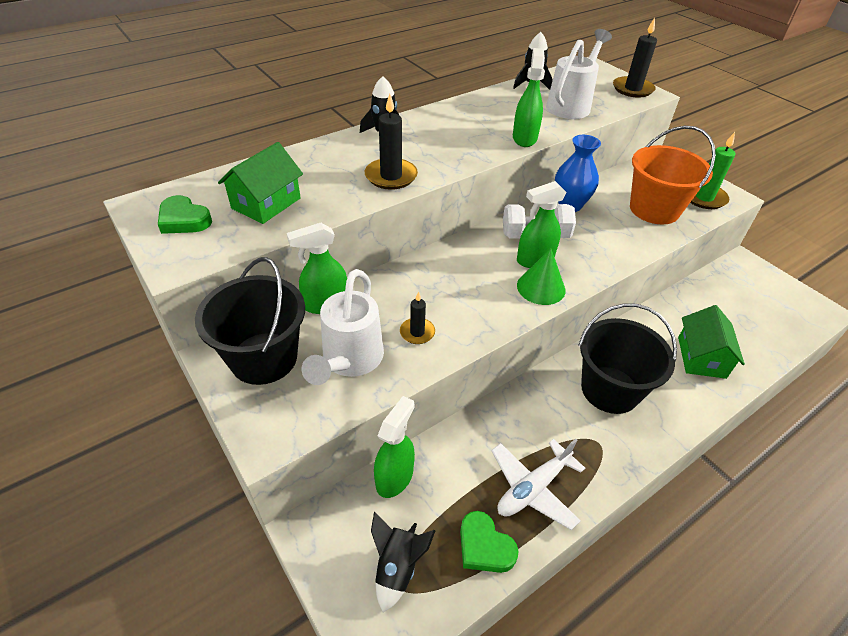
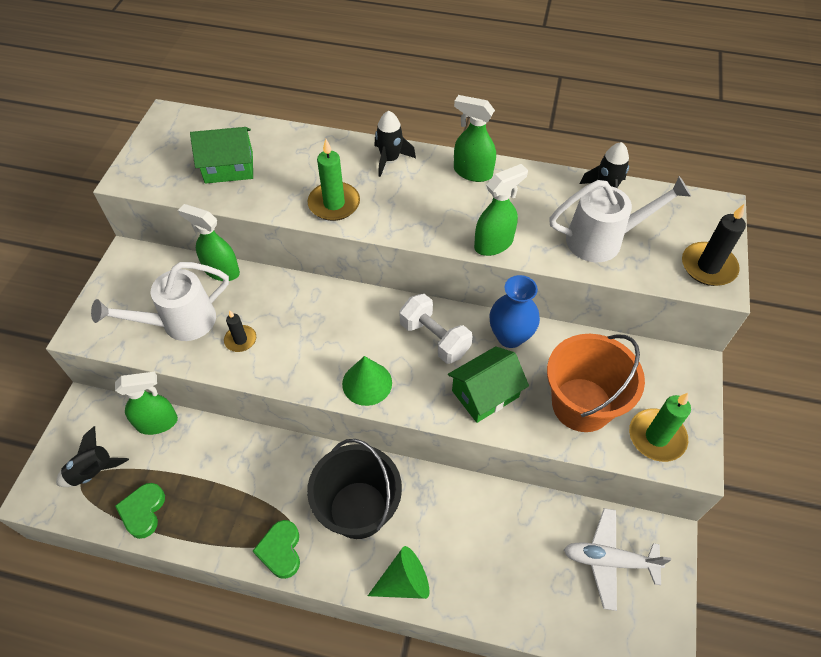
camera: 50 degrees right, 10 degrees up
(184, 220) = (172, 146): green heart -> green heart (281, 550)
(264, 358) = (144, 279): black bucket -> none
(391, 176) = (334, 204): black candle -> green candle
(533, 488) = (213, 512): white plane -> white plane (609, 560)
(534, 259) = (400, 358): green spray bottle -> green spray bottle (472, 172)
(693, 400) = (404, 582): none -> green cone
(701, 357) = (468, 563): green house -> green house (485, 394)

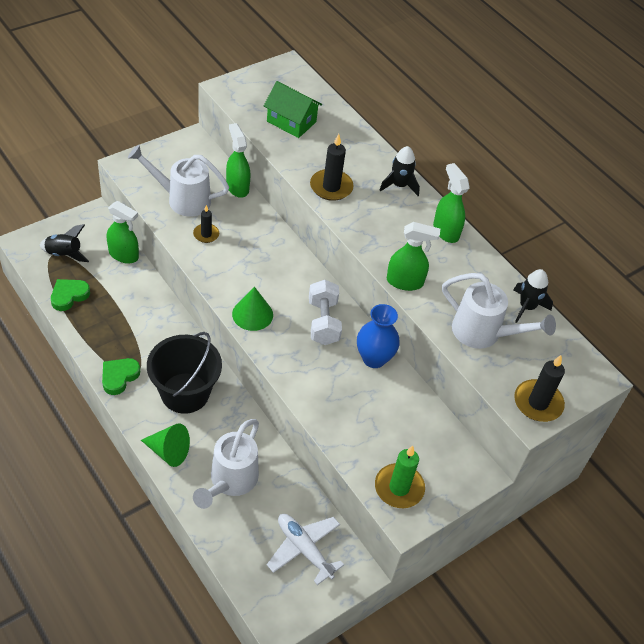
camera: 35 degrees right, 5 degrees down
(334, 204) = (331, 187): green candle -> black candle
(485, 394) = (317, 376): green house -> none
(486, 557) = (230, 481): none -> white watering can
(581, 404) = (372, 431): orange bucket -> none

